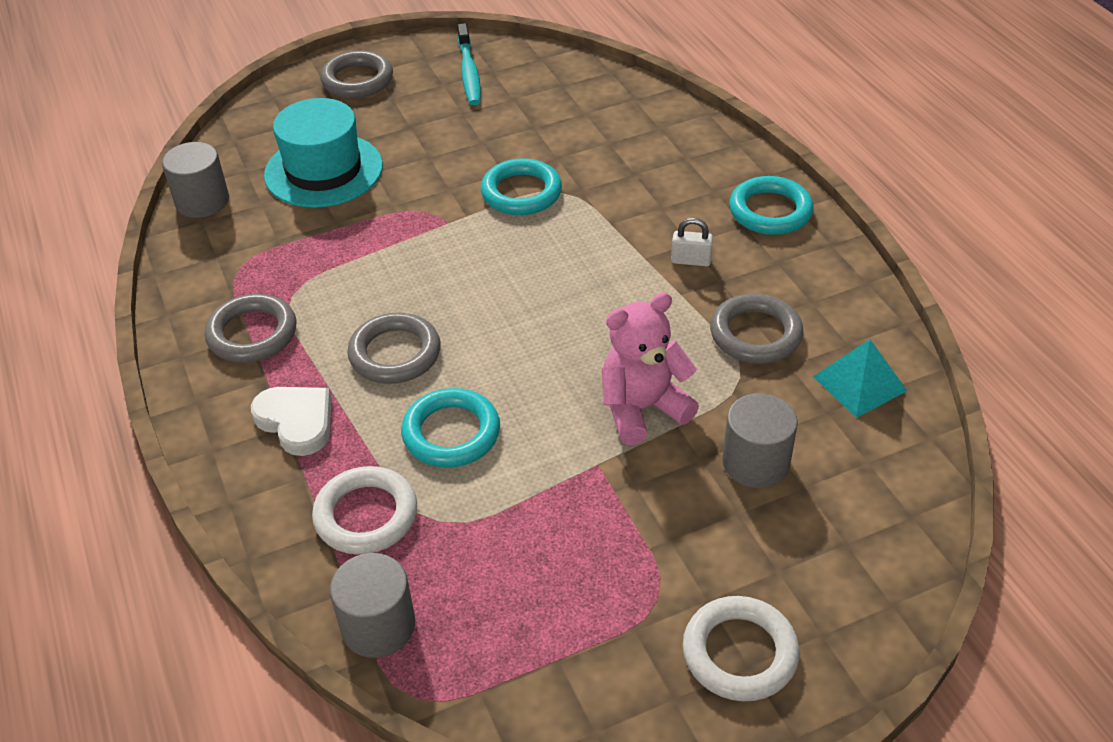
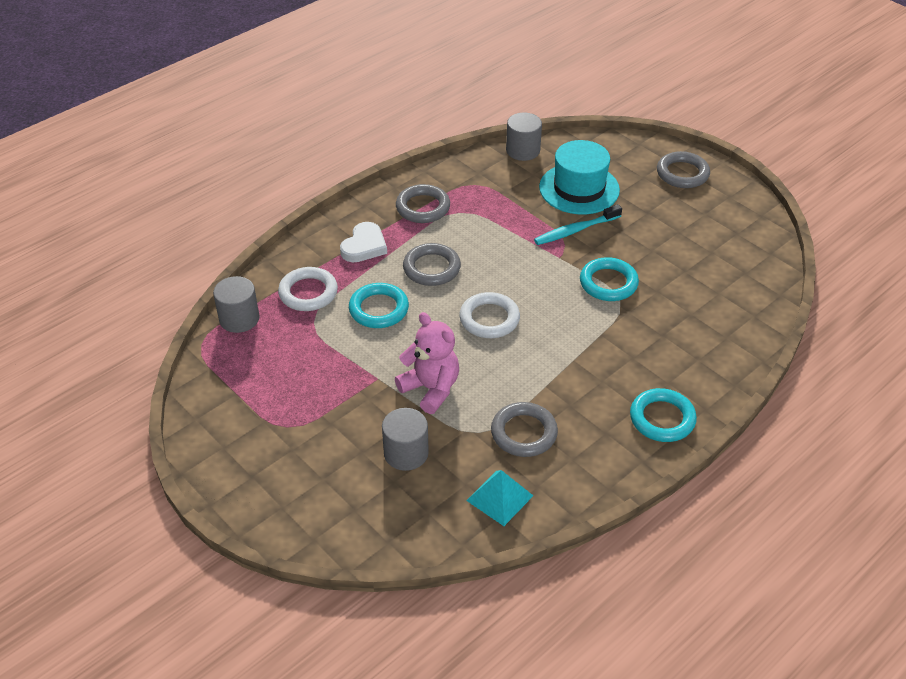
camera: 70 degrees right, 0 degrees up
(469, 72) = (727, 222): turquoise toothbrush -> turquoise toothbrush (575, 230)
(691, 260) = (583, 384): white padlock -> none
(739, 653) = (259, 470): white ring -> white ring (489, 319)

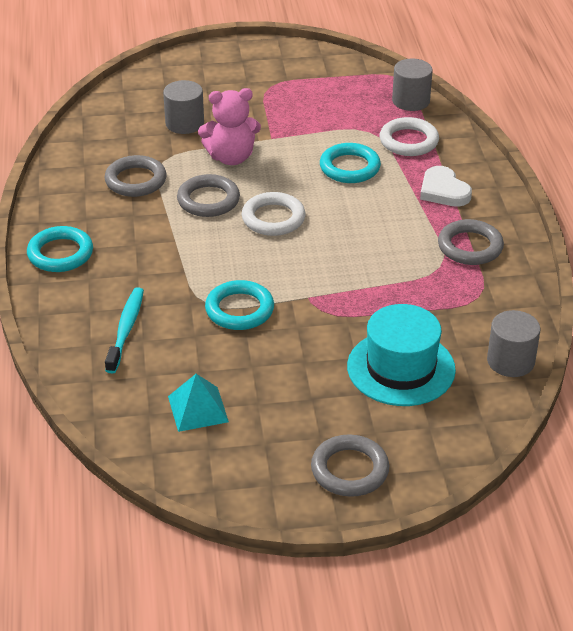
camera: 125 degrees right, 5 degrees down
(431, 268) = (373, 215): grey ring -> grey ring (208, 200)
(500, 498) = (96, 145): turquoise pyramid -> turquoise pyramid (198, 409)
(575, 230) = (335, 329): turquoise toothbrush -> turquoise toothbrush (126, 329)

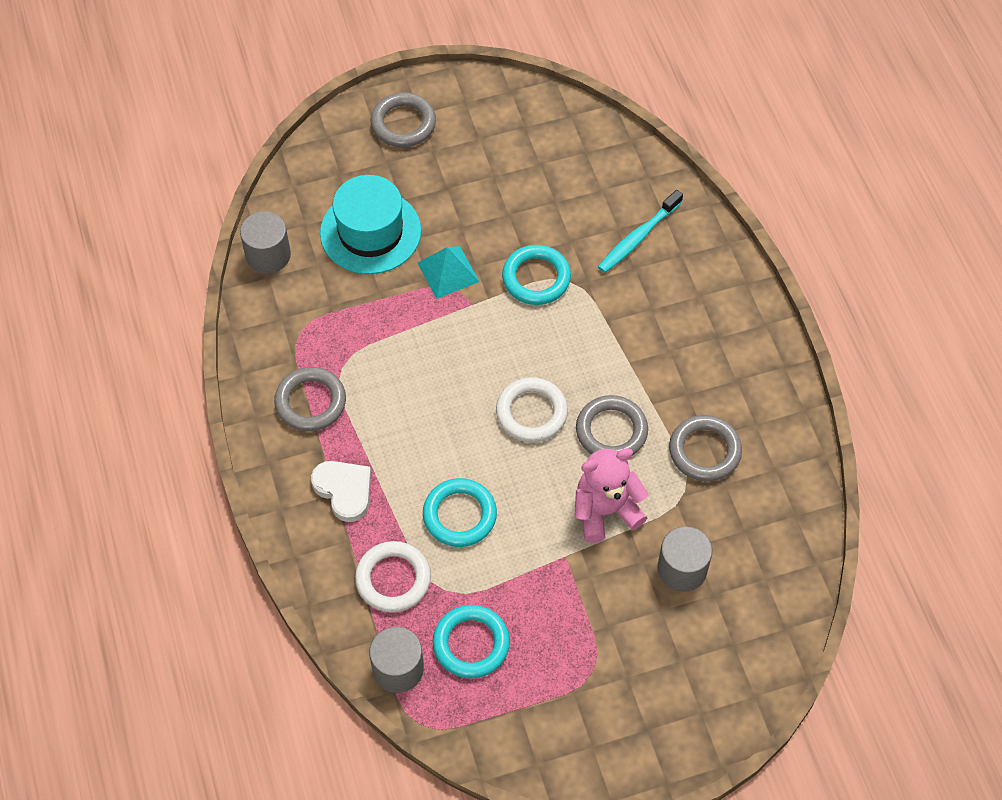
camera: 170 degrees right, 20 degrees up
(60, 253) = (741, 324): turquoise ring -> turquoise ring (471, 644)
(126, 329) = (638, 237): turquoise toothbrush -> turquoise toothbrush turned 45 degrees clockwise
(198, 409) = (544, 162): turquoise pyramid -> turquoise pyramid (448, 272)

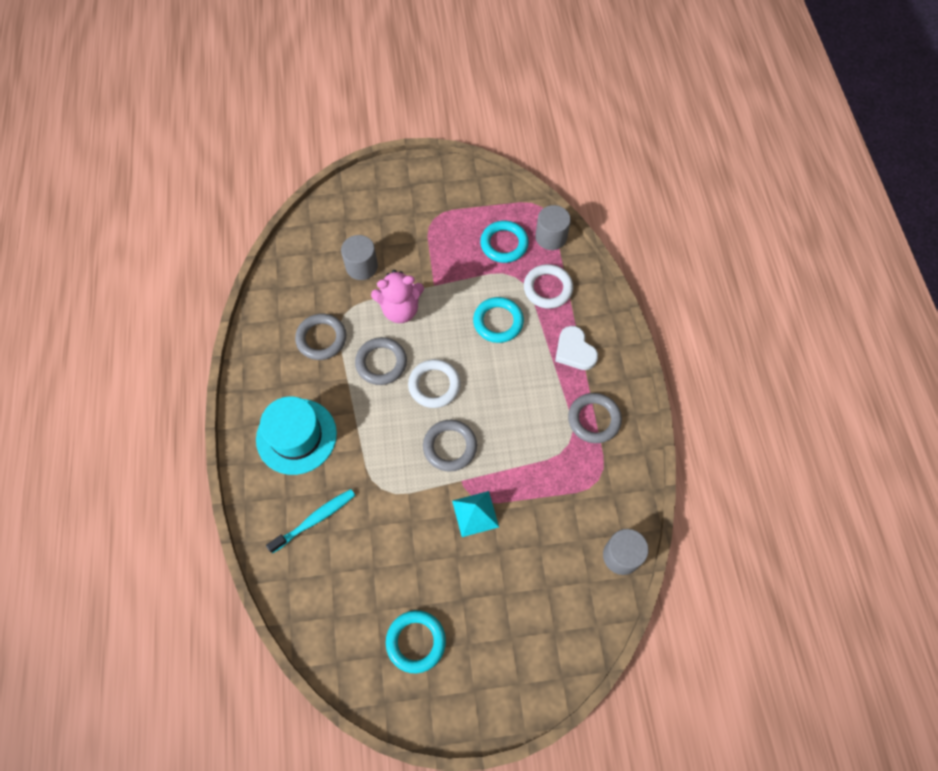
camera: 170 degrees left, 5 degrees up
(370, 232) = (534, 564): turquoise hat -> turquoise hat (296, 436)
(403, 123) = (491, 680): grey ring -> grey ring (450, 447)
(536, 278) = (406, 496): turquoise ring -> turquoise ring (416, 641)

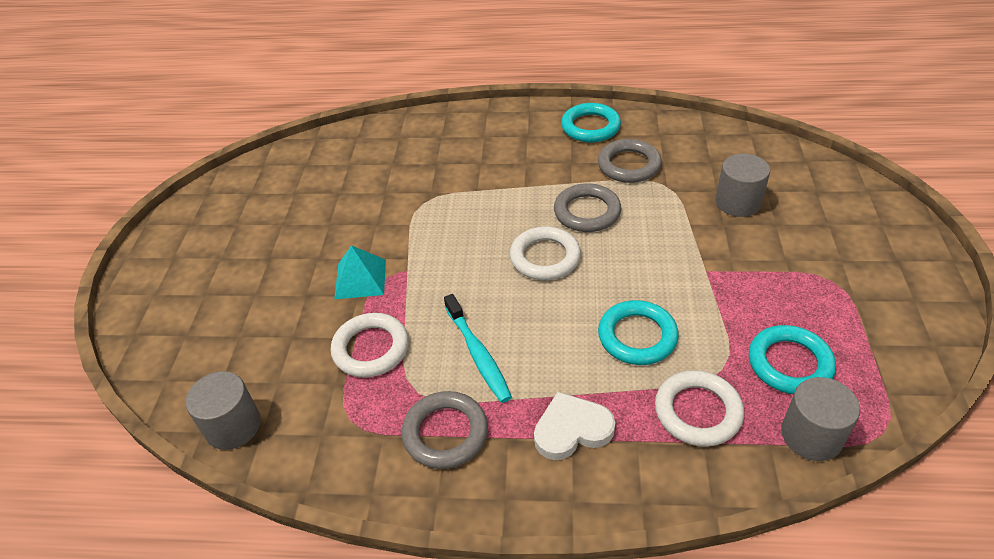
camera: 105 degrees right, 20 degrees down
(296, 436) = (507, 144): turquoise hat -> none
(315, 519) = (409, 155): turquoise toothbrush -> turquoise toothbrush (478, 354)
(400, 309) = (666, 234): pink teddy bear -> none
(416, 641) = (248, 218): turquoise ring -> turquoise ring (590, 127)
(450, 447) = (455, 264): grey ring -> none
(540, 484) = (371, 349): none -> white ring

